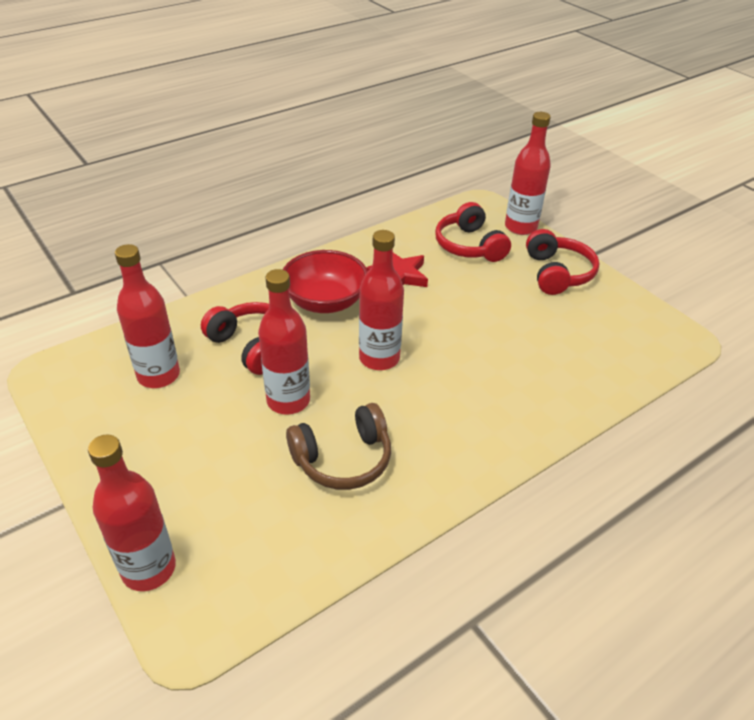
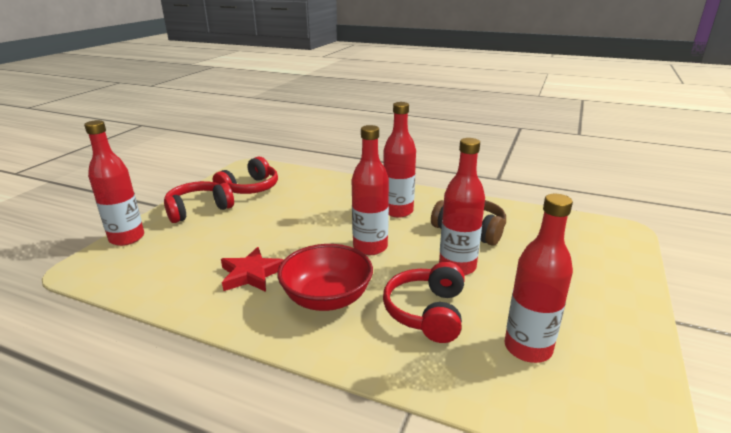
camera: 120 degrees left, 15 degrees down
(149, 569) = (630, 258): red bottle -> red bottle (398, 211)
(469, 246) = (175, 254): red headphones -> red headphones (250, 188)

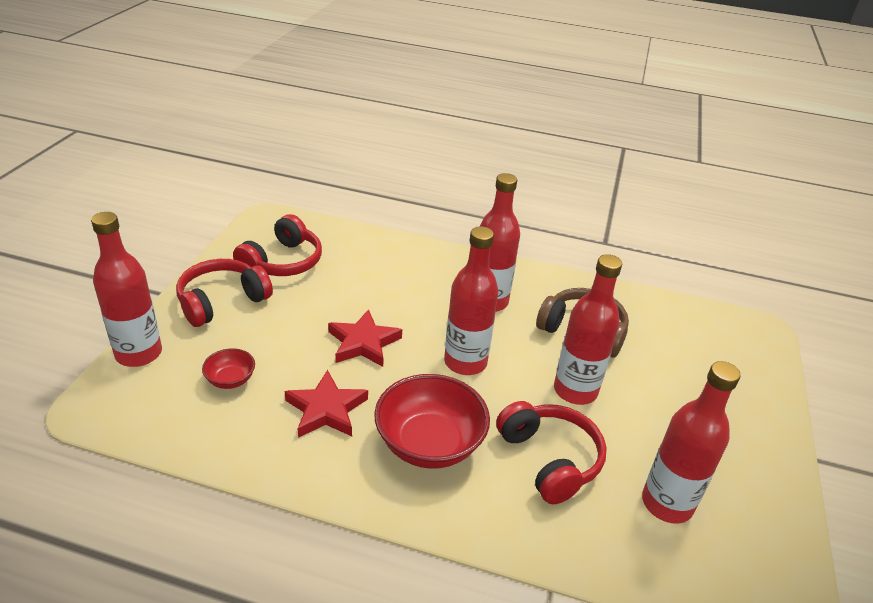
camera: 10 degrees left, 10 degrees up
(186, 254) = (230, 380): none -> red bowl
(294, 234) = (363, 343): none -> red star
(426, 312) = (550, 459): red headphones -> red headphones turned 150 degrees clockwise

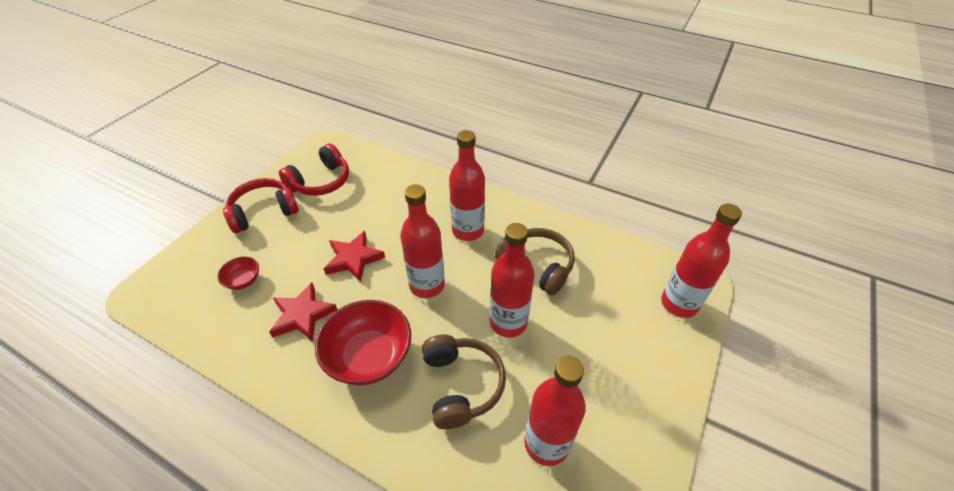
camera: 15 degrees right, 10 degrees up
(139, 354) = (188, 251): red bottle -> red bottle (679, 304)
(550, 459) = (461, 385): red headphones -> brown headphones

